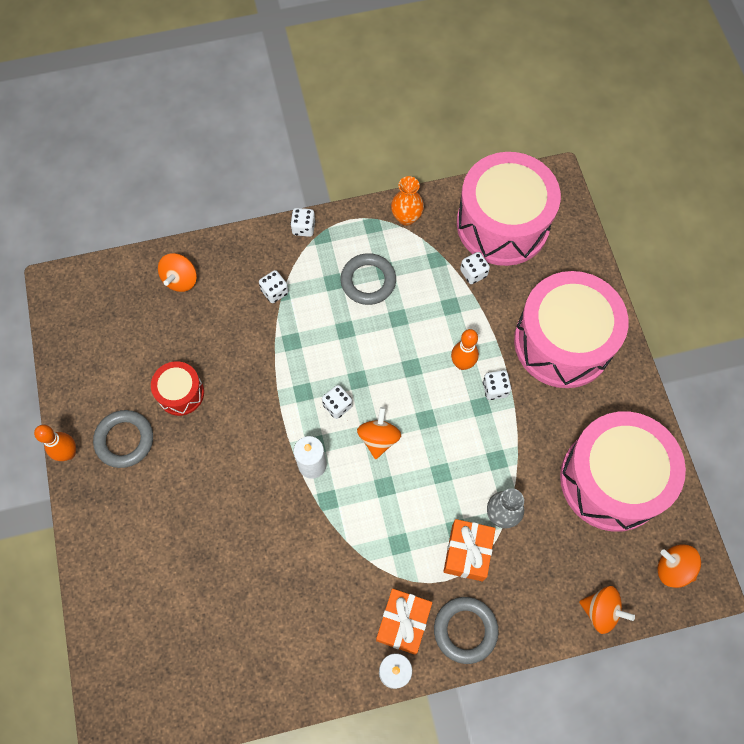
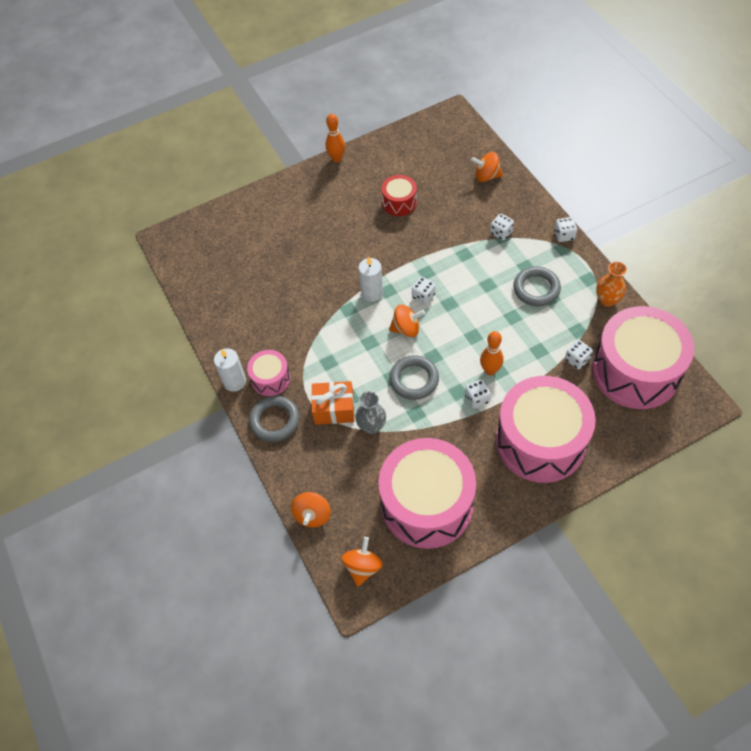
camera: 80 degrees right, 10 degrees down
(125, 440) = (355, 183): grey ring -> grey ring (414, 379)
(403, 623) = (270, 379): orange gift -> pink drum

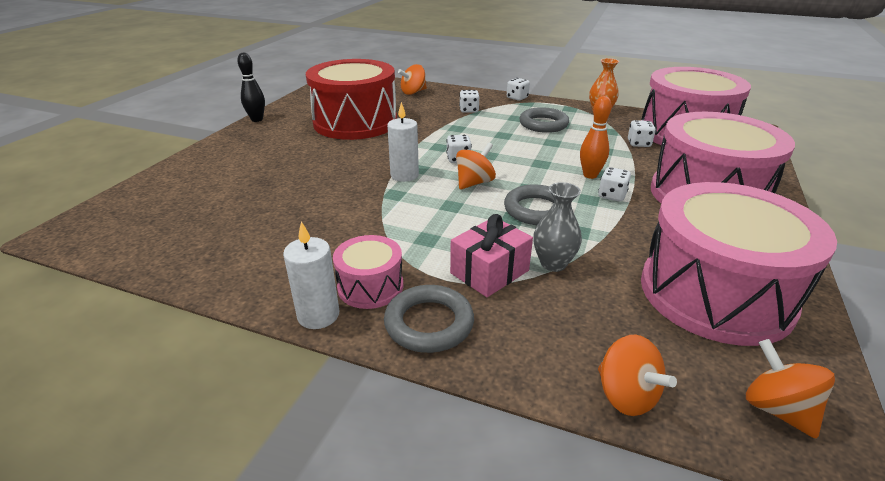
camera: 45 degrees left, 25 degrees down
(334, 409) = (489, 272): orange gift -> pink gift
(336, 158) = (257, 119): orange bowling pin -> black bowling pin
(399, 202) = (355, 122): red drum -> red drum, size x2.14

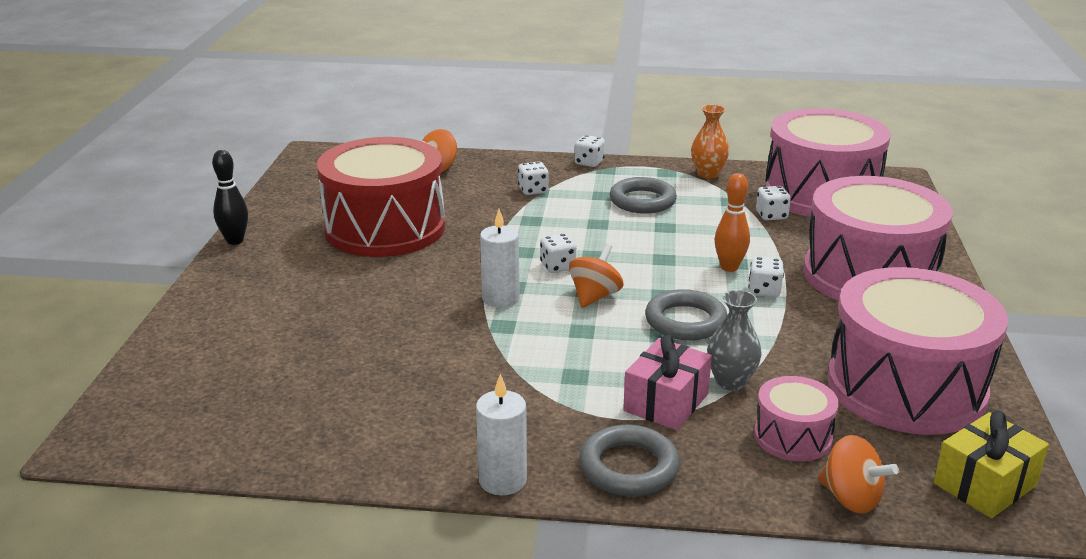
camera: 15 degrees left, 5 degrees down
(370, 286) = (542, 440): pink drum -> pink drum (792, 436)
(777, 409) = (984, 484): orange spinning top -> yellow gift

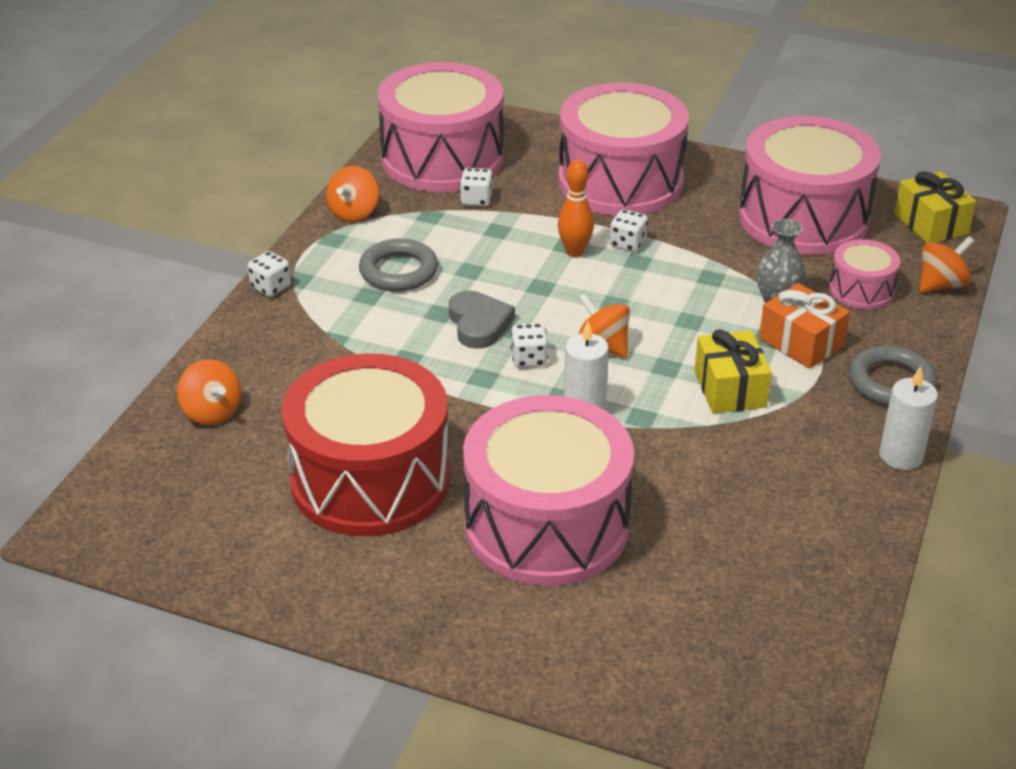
camera: 75 degrees left, 10 degrees up
(235, 241) = (339, 625): black bowling pin -> none
(350, 300) = (546, 525): none -> pink drum
(533, 190) = (326, 344): white dice -> none
(566, 367) = (730, 389): none -> yellow gift
(593, 240) = (479, 324): none -> grey heart
(666, 402) = (801, 342): pink gift -> orange gift
(685, 321) = (668, 301): grey ring -> none
(708, 174) = (354, 213): orange vase -> orange spinning top

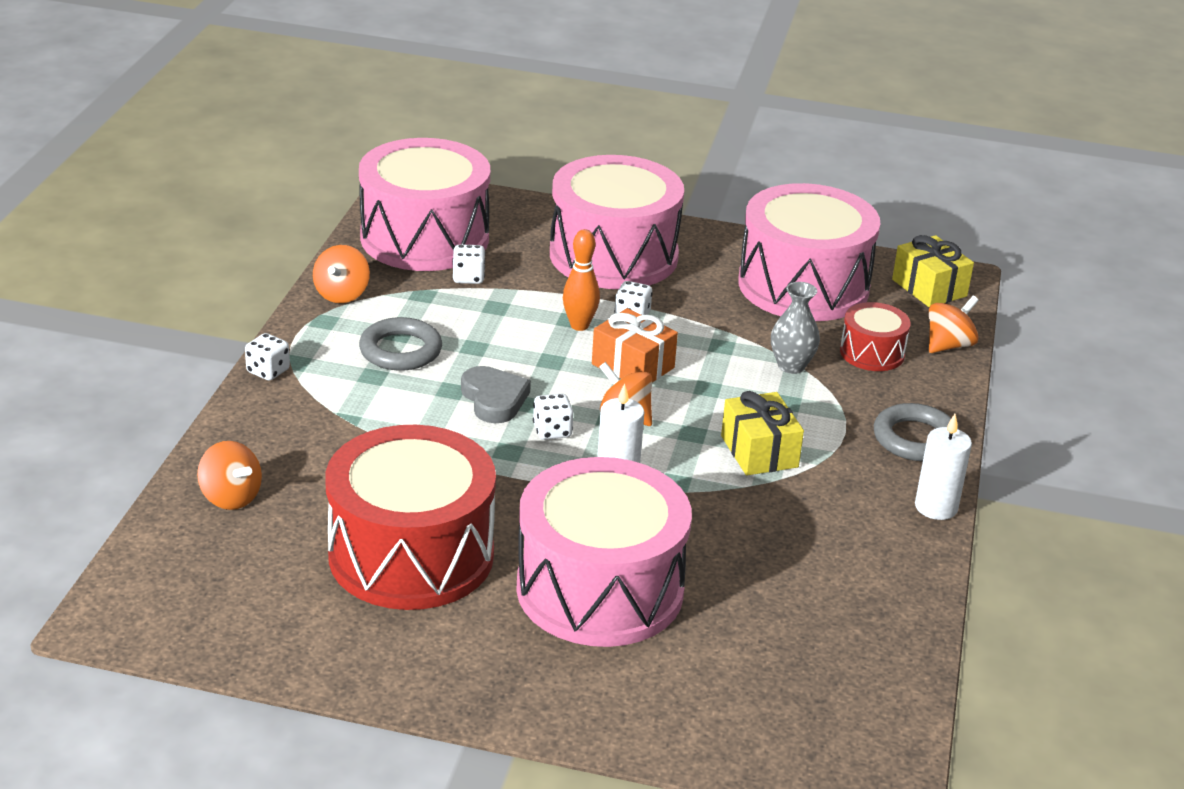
camera: 10 degrees left, 5 degrees down
(801, 342) = (821, 405): orange gift -> orange gift (633, 366)
(861, 290) = (872, 353): pink drum -> red drum

